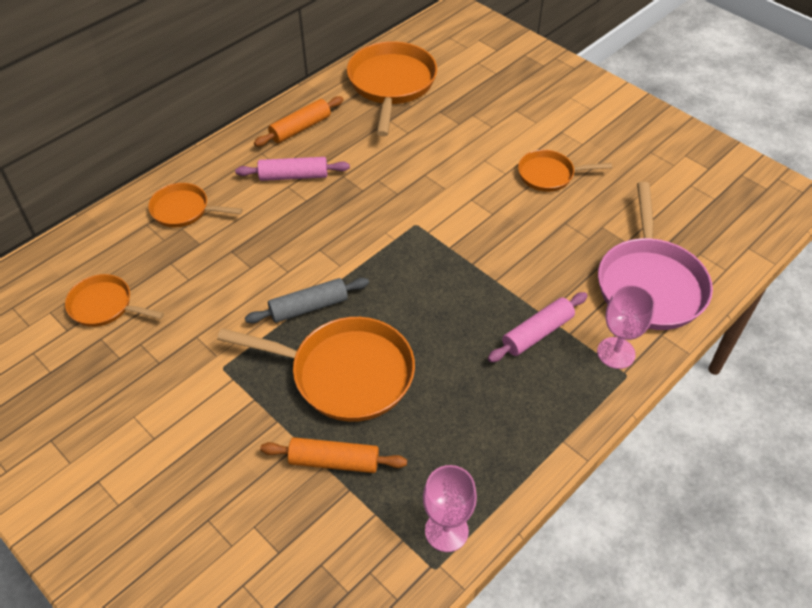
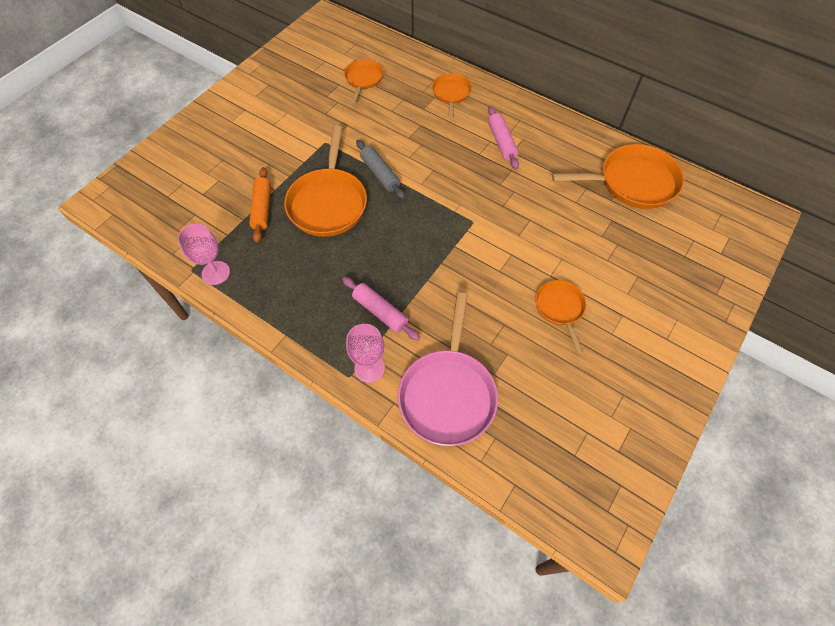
camera: 80 degrees right, 10 degrees up
(300, 128) = (555, 136): orange rolling pin -> none
(650, 284) = (448, 394): pink pan -> pink pan turned 75 degrees counterclockwise

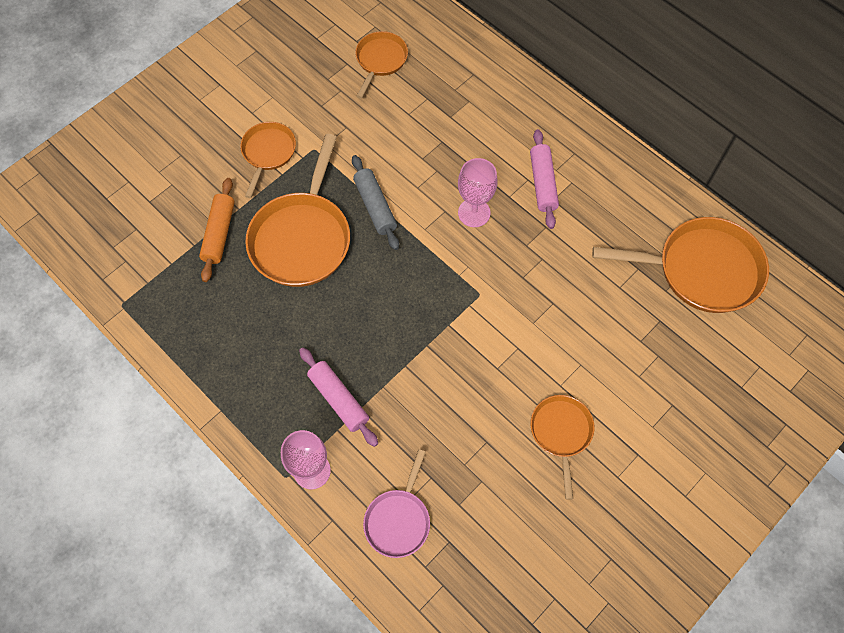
camera: 10 degrees right, 5 degrees up
(216, 273) = (150, 314): pink goblet -> pink goblet (474, 213)
(448, 394) = (398, 520): pink pan -> pink pan, size x0.56
(451, 94) = (492, 99): orange pan -> orange pan (268, 153)

